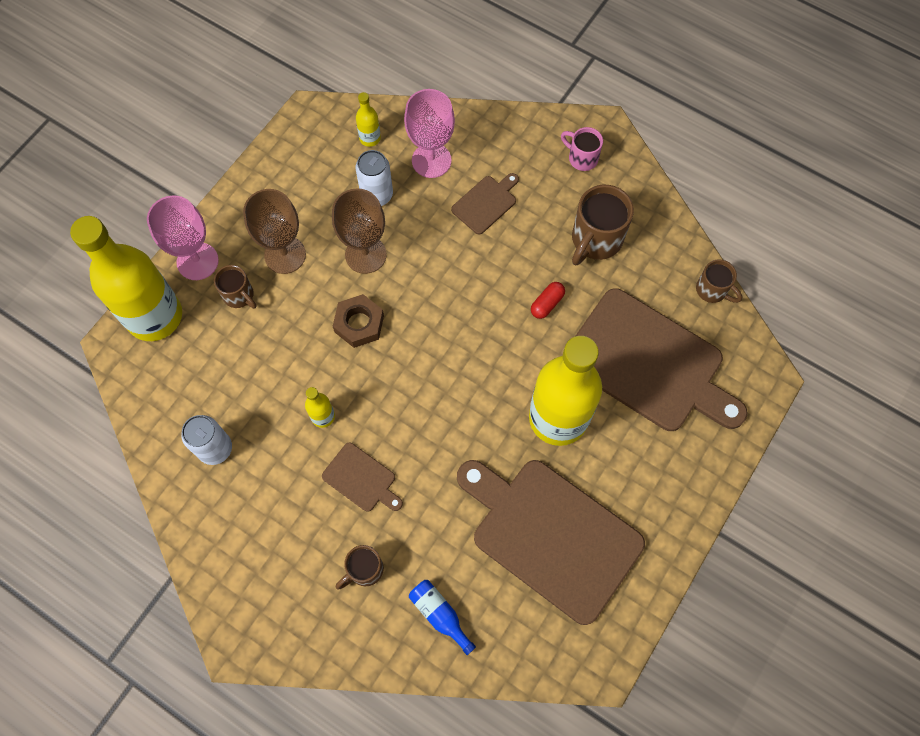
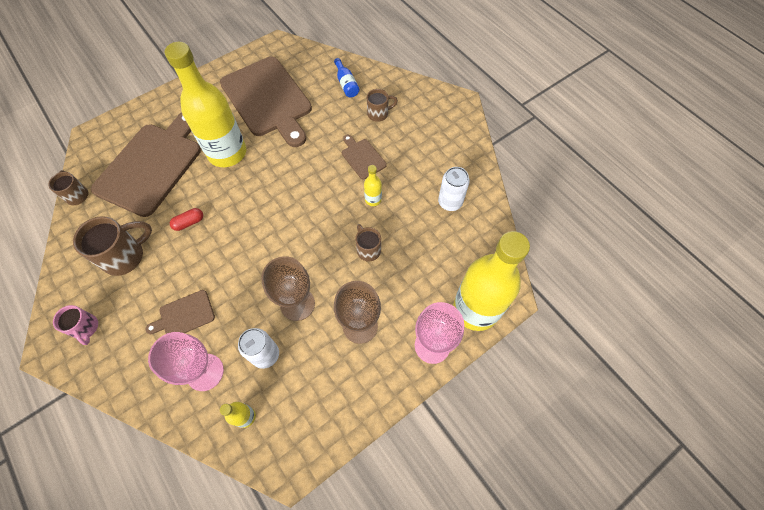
camera: 160 degrees left, 5 degrees down
(239, 296) = (406, 304): brown mug -> brown mug (368, 249)
(359, 324) = (325, 252): brown nut -> none
(649, 363) = (151, 165): brown cutting board -> brown cutting board turned 60 degrees clockwise

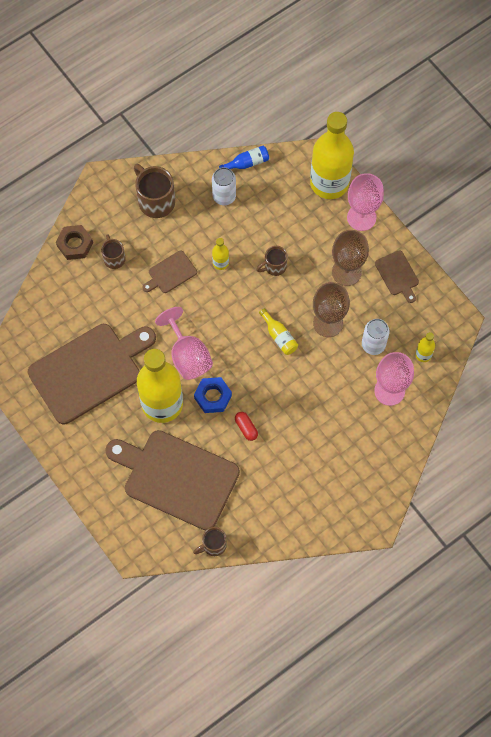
camera: 90 degrees left, 5 degrees up
(86, 328) = (354, 498): pink mug -> none
(125, 256) = (283, 480): brown mug -> brown mug (155, 200)
(184, 315) = (340, 416): brown cutting board -> brown cutting board (397, 275)
(227, 194) = (213, 397): none -> blue nut
(273, 172) = (187, 356): none -> pink goblet
(286, 254) = (279, 336): none -> yellow bottle
(346, 84) = (70, 291): blue bottle -> blue bottle (247, 163)
(392, 86) = (75, 244): none -> brown nut

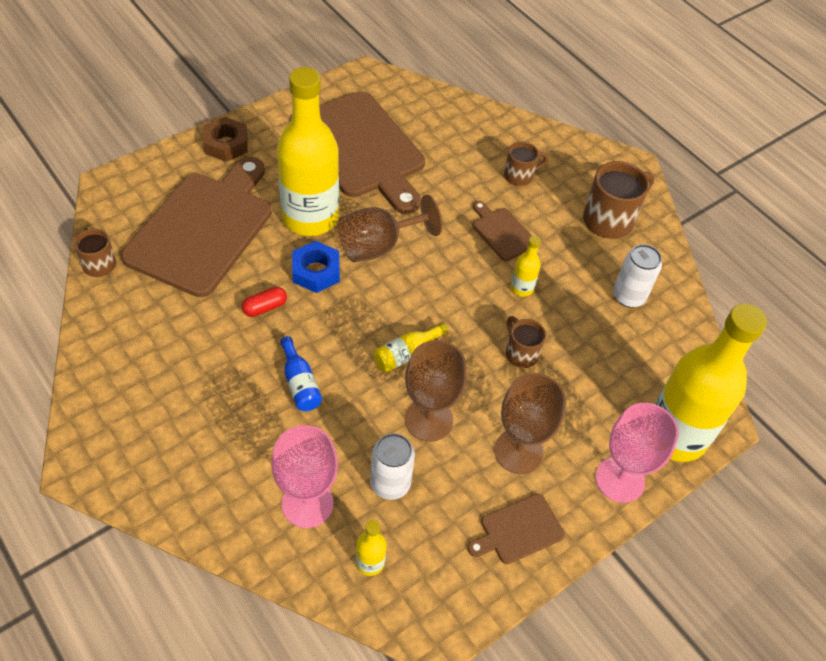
camera: 85 degrees right, 15 degrees down
(75, 244) = (535, 140): brown nut -> brown nut (226, 144)
(187, 356) = (378, 246): pink goblet -> brown goblet
(247, 163) = (689, 326): blue bottle -> blue bottle (300, 383)

